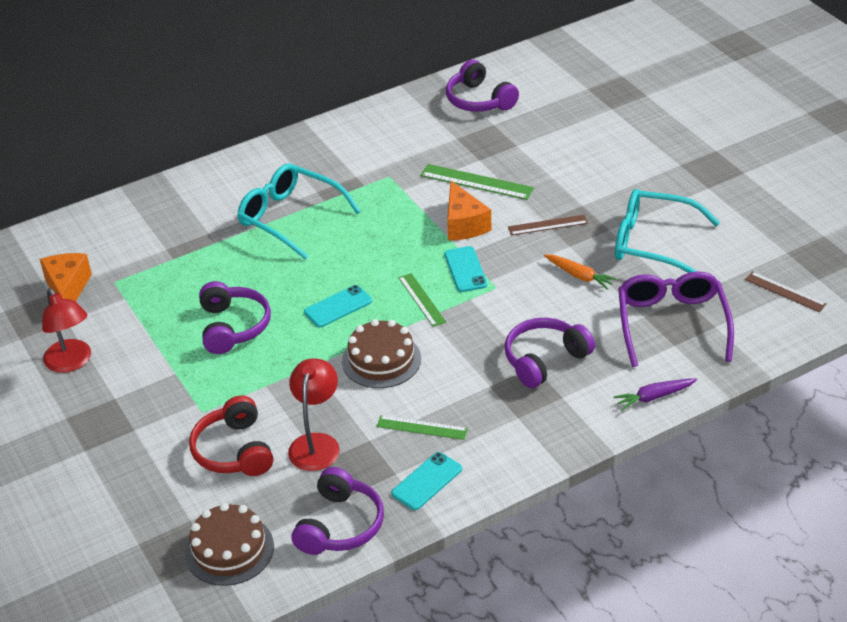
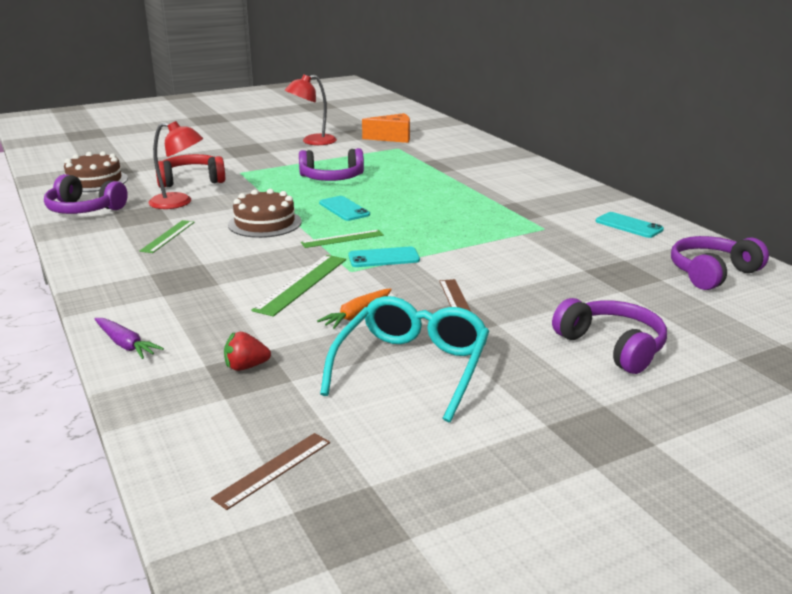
camera: 90 degrees right, 15 degrees down
(290, 217) = (475, 193): turquoise glasses -> none
(427, 481) = (102, 237): turquoise phone -> turquoise phone (628, 225)
(464, 224) = (460, 259): orange cheese -> none
(476, 182) = (539, 267): green ruler -> green ruler (301, 284)
(545, 360) = (224, 289): purple headphones -> purple headphones (612, 347)
(654, 397) = (125, 344): purple carrot -> purple carrot turned 150 degrees clockwise
(672, 323) = (246, 367): purple glasses -> red strawberry

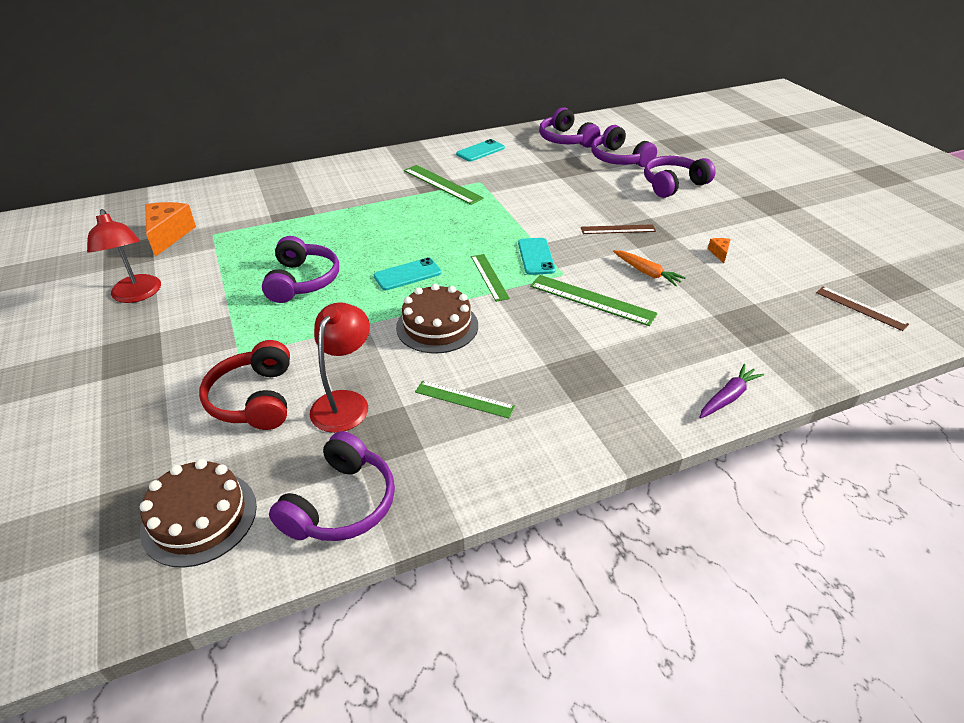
camera: 85 degrees left, 15 degrees up
(246, 367) = (743, 325): red strawberry -> none
(412, 367) = (719, 253): turquoise glasses -> orange cheese
(527, 212) = (442, 184): none -> green ruler
(675, 309) = (619, 159): none -> purple headphones

